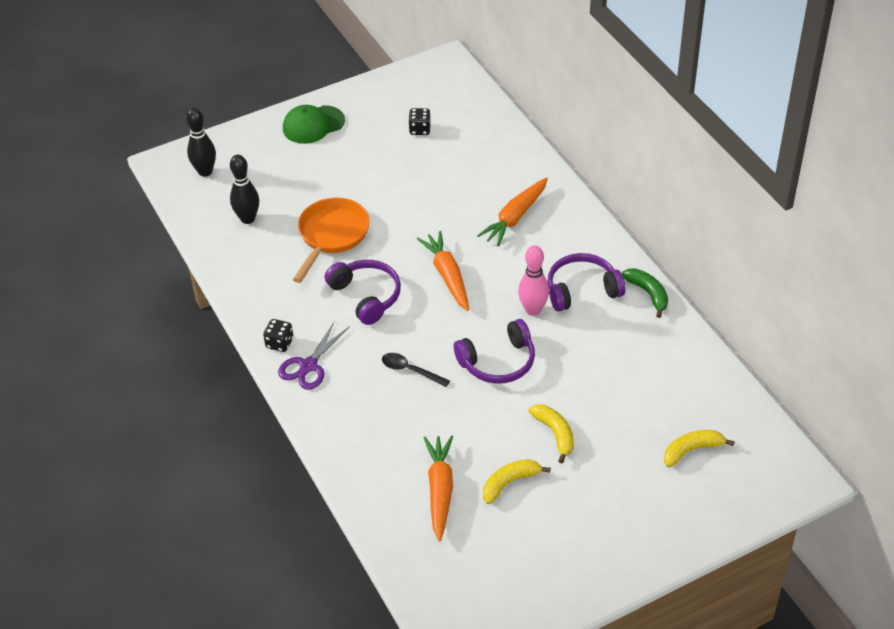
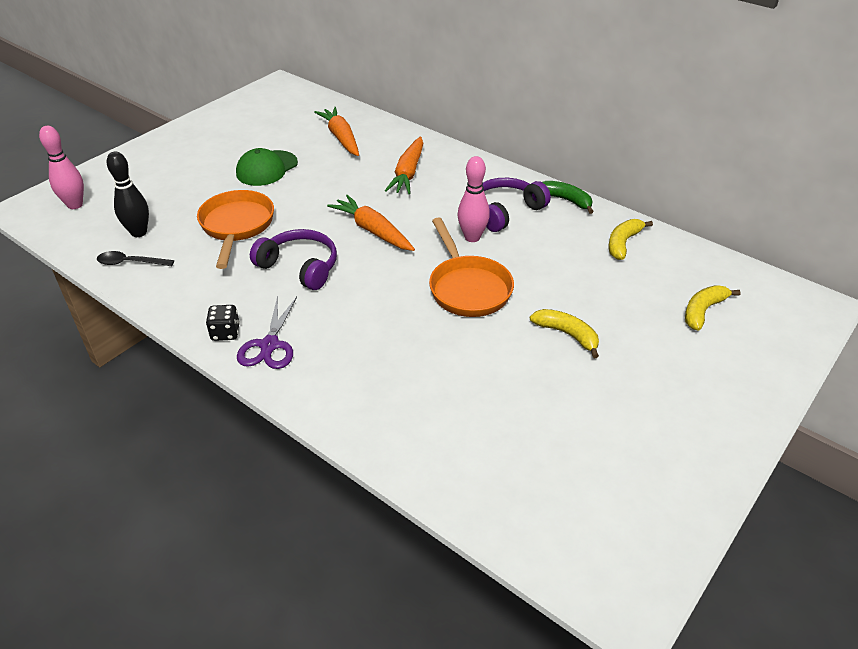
camera: 25 degrees left, 5 degrees down
(205, 172) = (75, 205): black bowling pin -> pink bowling pin
(313, 125) = (175, 148): green cap -> green cap (267, 168)
(410, 370) = (383, 319): black spoon -> black spoon (130, 263)
(420, 129) = (281, 131): black dice -> none
(440, 490) = (486, 426): orange carrot -> orange carrot (341, 138)
(498, 362) = (468, 288): purple headphones -> orange pan
(509, 483) = (554, 394): yellow banana -> yellow banana (623, 243)

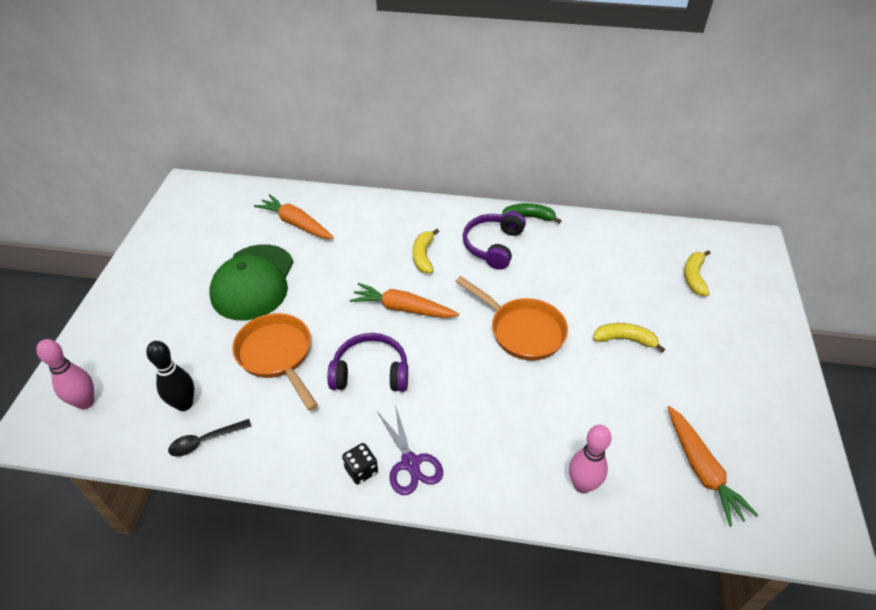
camera: 30 degrees left, 5 degrees up
(267, 168) = (253, 282): green cap -> green cap, size x1.52
(408, 173) = (385, 238): orange carrot -> orange carrot (701, 469)
(472, 237) = (487, 281): pink bowling pin -> pink bowling pin (582, 485)
(623, 243) = (599, 240): yellow banana -> yellow banana (423, 256)

